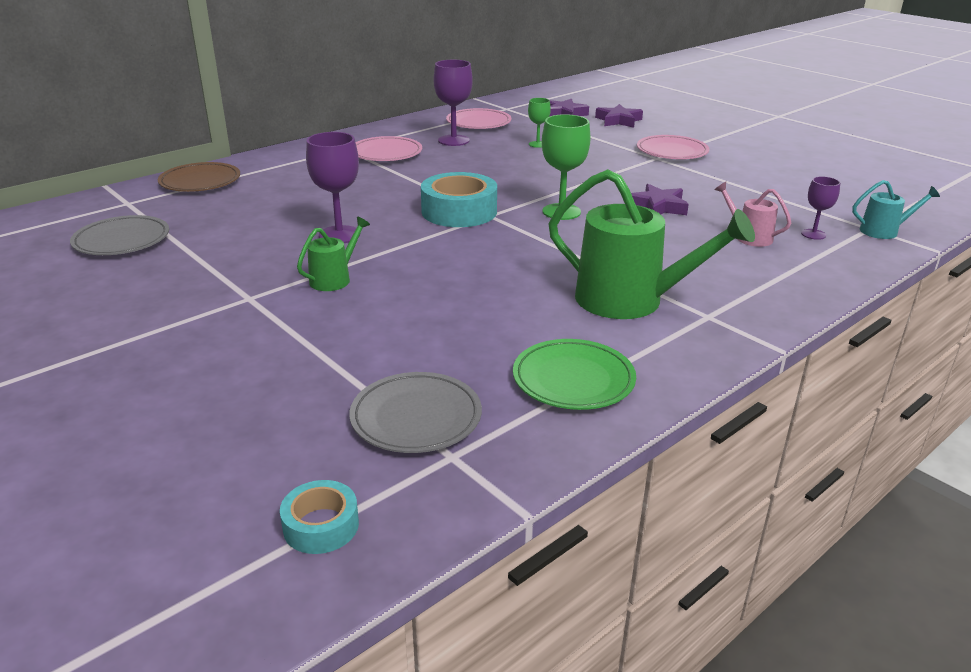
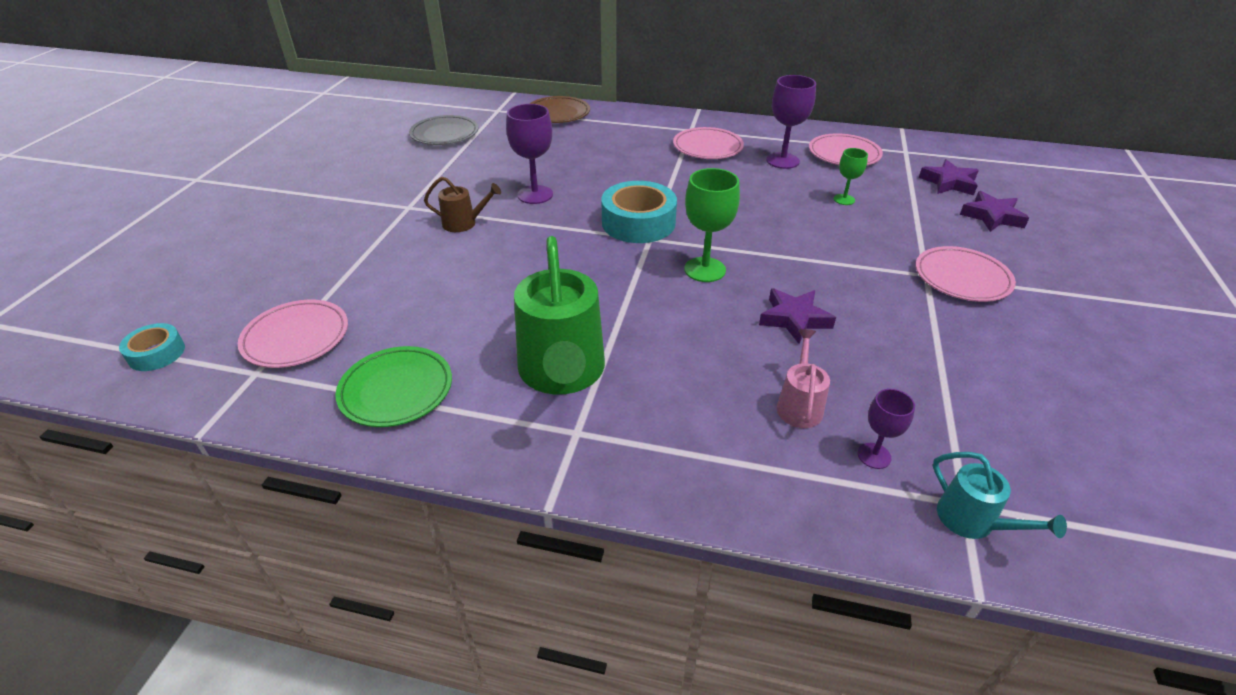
camera: 55 degrees right, 10 degrees up
(334, 279) = (464, 223): green watering can -> brown watering can
(416, 417) = (296, 337): grey plate -> pink plate

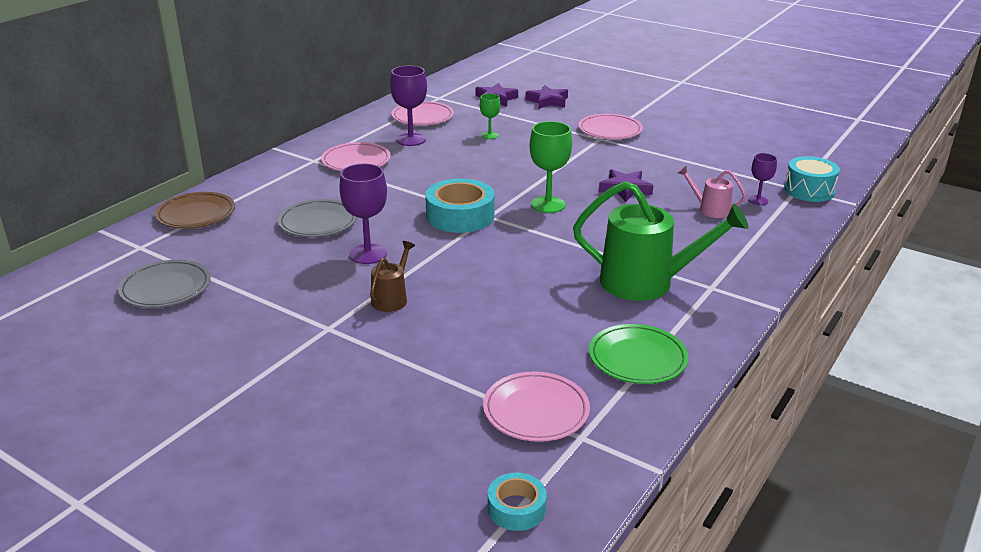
camera: 70 degrees left, 10 degrees down
(577, 160) = (318, 222): none -> grey plate
(972, 521) = (809, 190): turquoise watering can -> turquoise drum

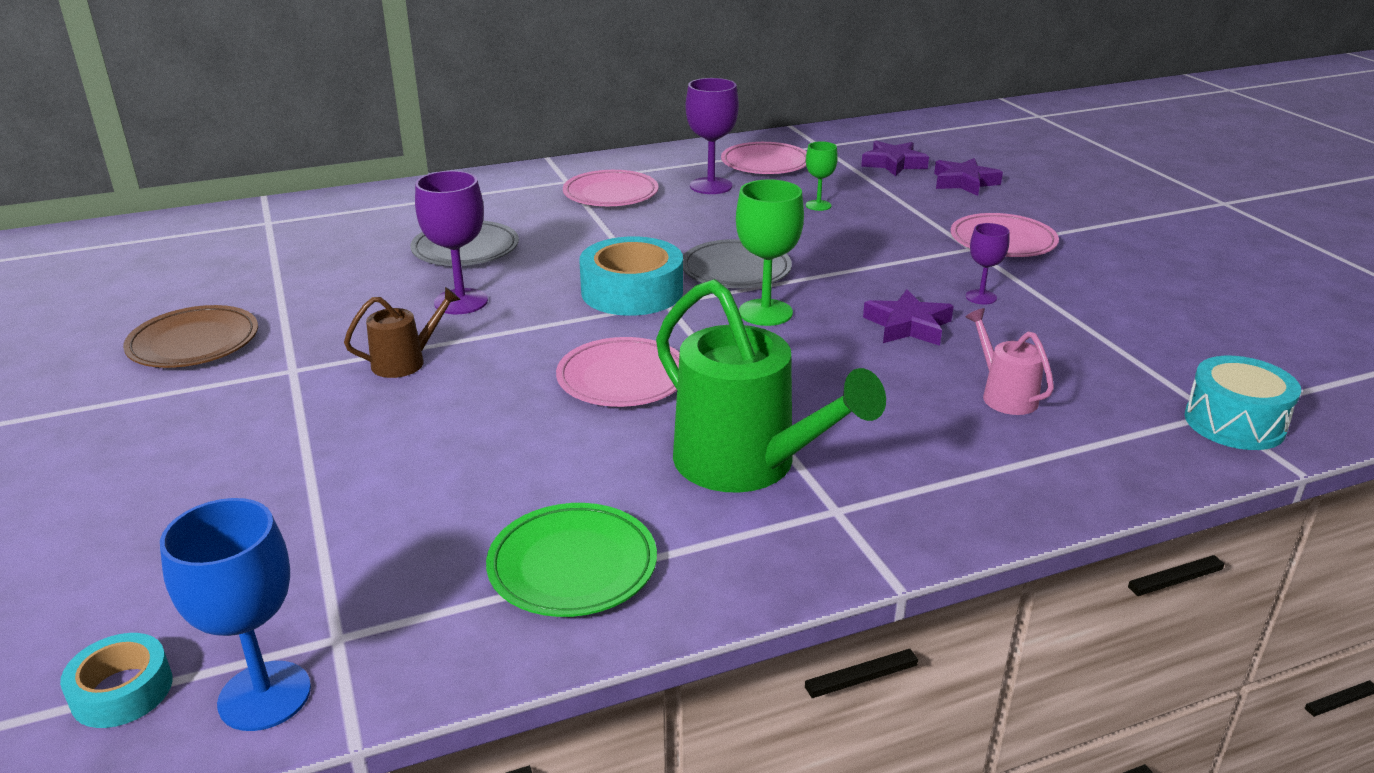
camera: 35 degrees right, 0 degrees up
(166, 288) = (223, 270): grey plate -> grey plate (736, 270)
(196, 214) = (366, 205): brown plate -> brown plate (194, 343)
(536, 411) = (341, 574): pink plate -> pink plate (622, 378)
(588, 474) = (264, 696): none -> blue goblet
(758, 200) = (1111, 408): purple goblet -> purple goblet (981, 297)

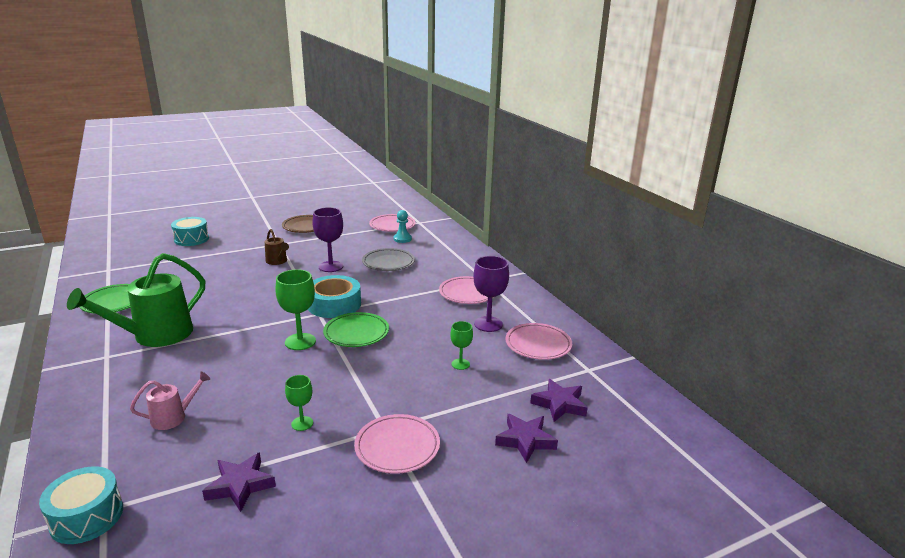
camera: 85 degrees right, 5 degrees down
(122, 691) = (109, 247): turquoise tape -> none
(163, 515) = (191, 239): none -> turquoise drum
(264, 696) = (91, 264): blue goblet -> none
(351, 237) = (402, 239): none -> turquoise pawn
(622, 378) = (244, 305): pink plate -> pink plate (392, 226)
(736, 270) = (356, 333): grey plate -> green plate
(908, 326) = (270, 389): purple star -> purple star (240, 485)
(981, 297) = (302, 423): purple goblet -> green goblet

